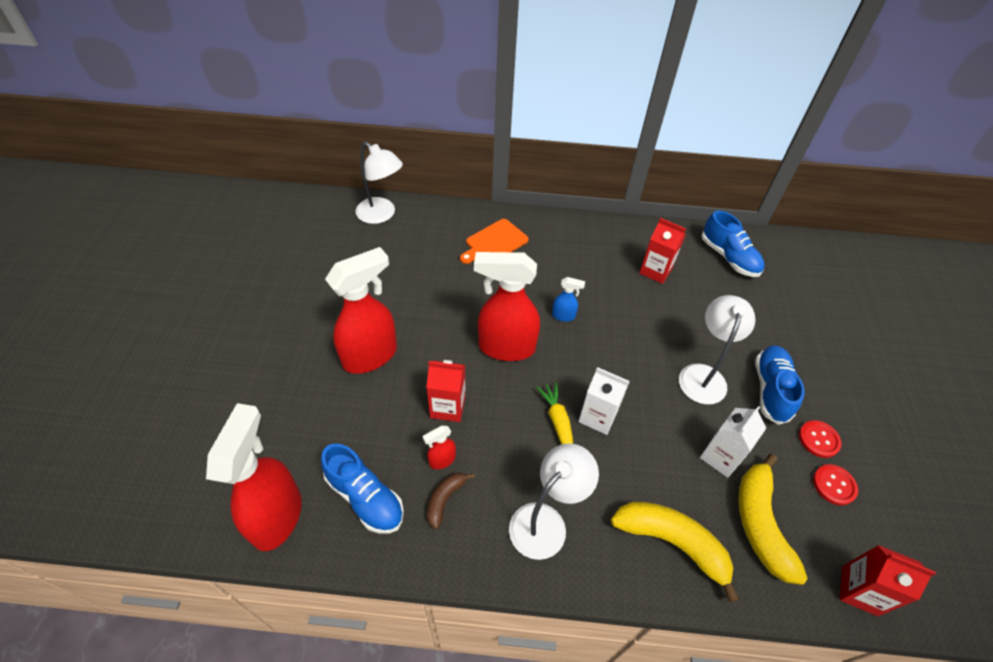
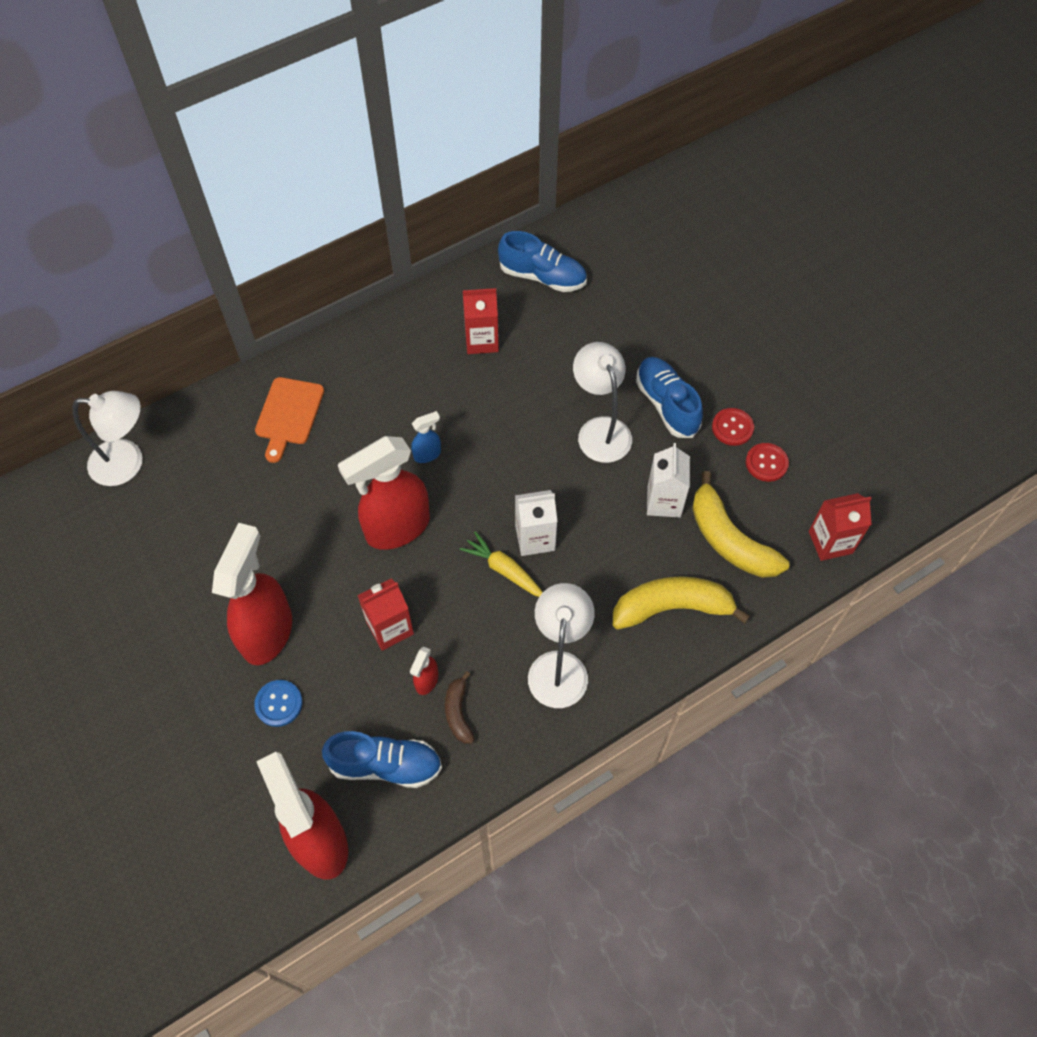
camera: 35 degrees left, 10 degrees up
(337, 404) = (279, 704): none -> blue button

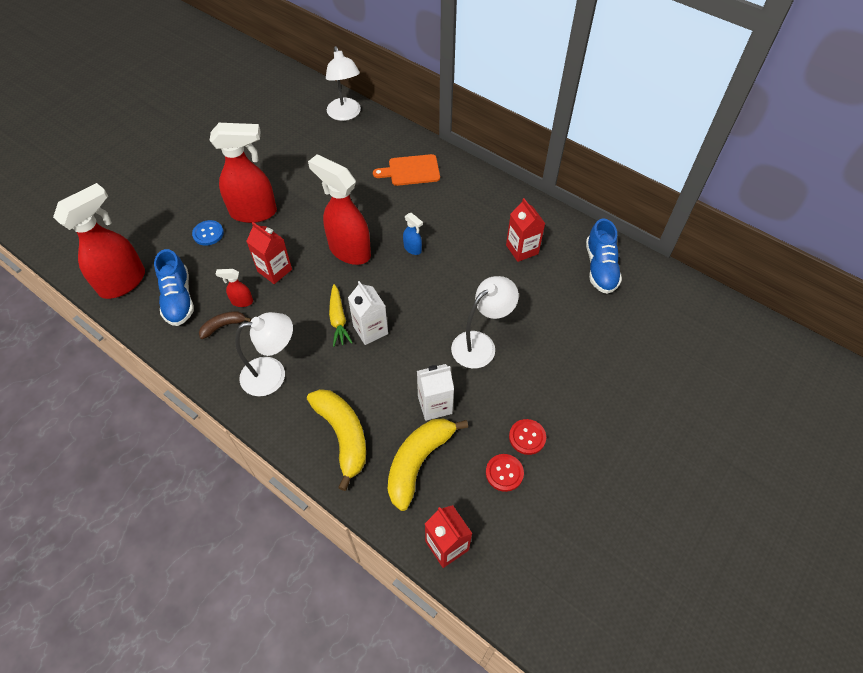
camera: 70 degrees right, 5 degrees down
(504, 570) = (338, 319): yellow carrot -> yellow carrot turned 150 degrees clockwise
(666, 404) = (526, 383): blue shoe -> none

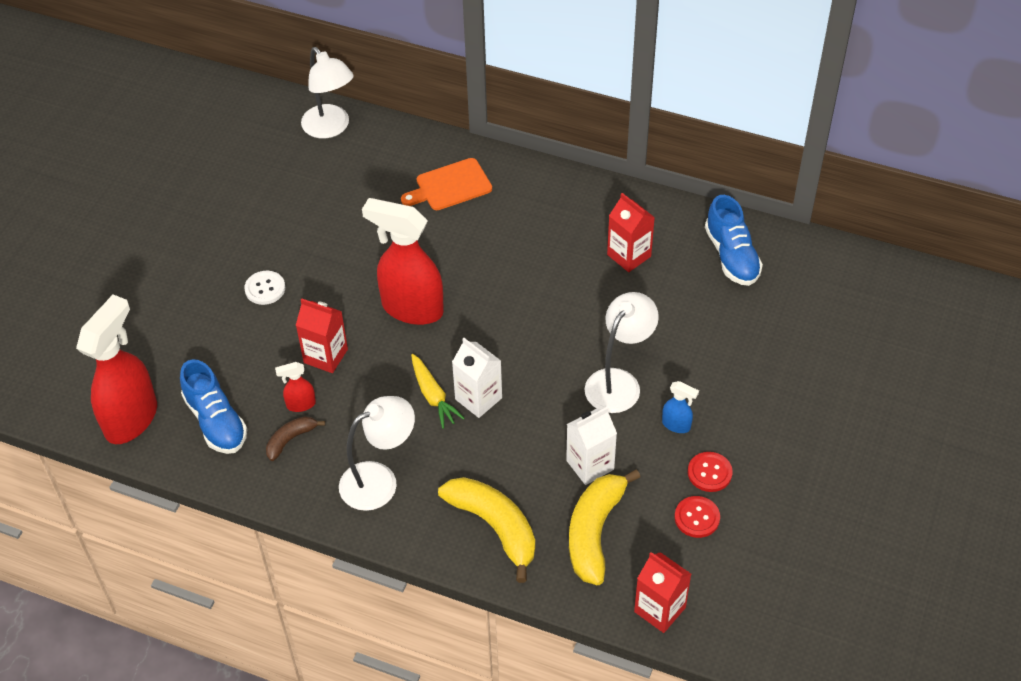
camera: 15 degrees left, 5 degrees down
(208, 233) = (215, 330): blue button -> none
(254, 212) = (265, 289): red spray bottle -> white button
(413, 249) = (492, 287): blue spray bottle -> blue spray bottle (676, 425)

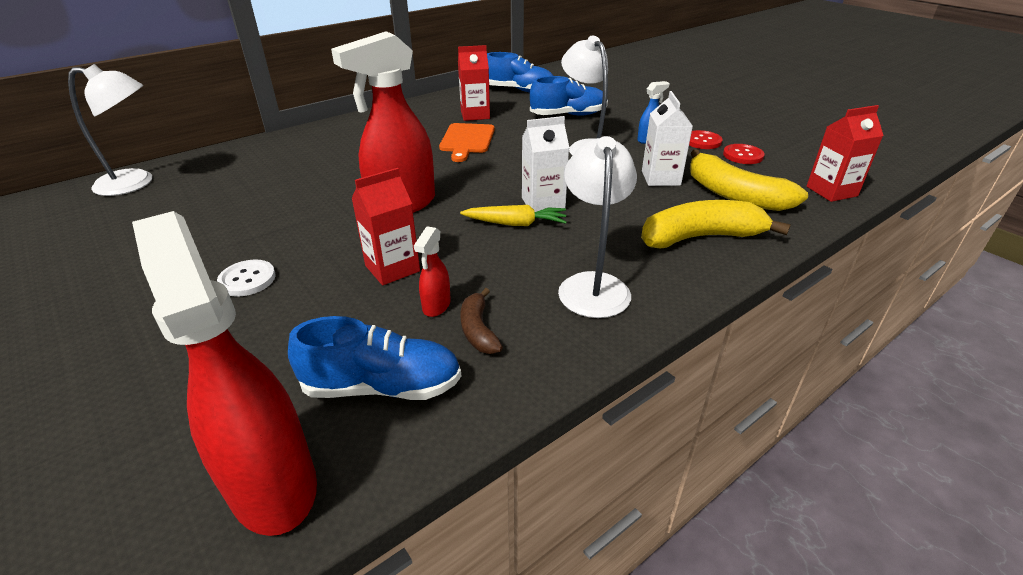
camera: 60 degrees left, 15 degrees down
(450, 186) = (303, 152): orange cutting board -> orange cutting board (467, 140)
(691, 332) = (568, 115): none -> blue shoe

